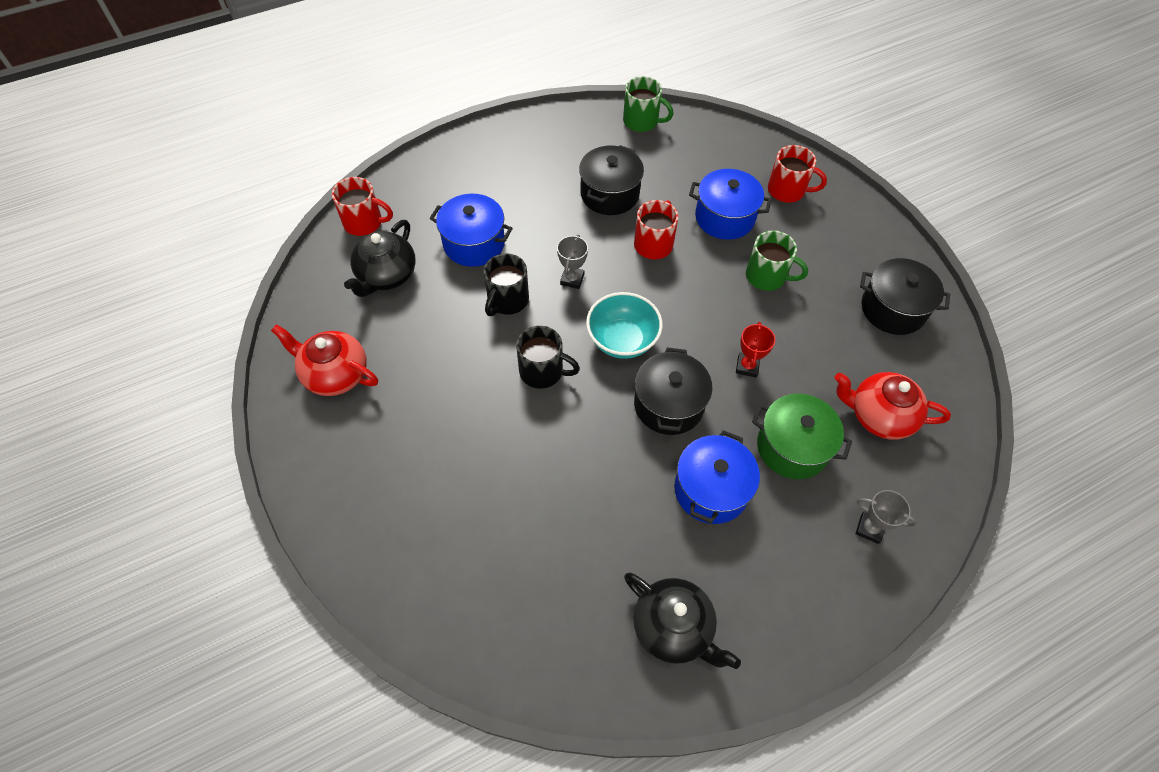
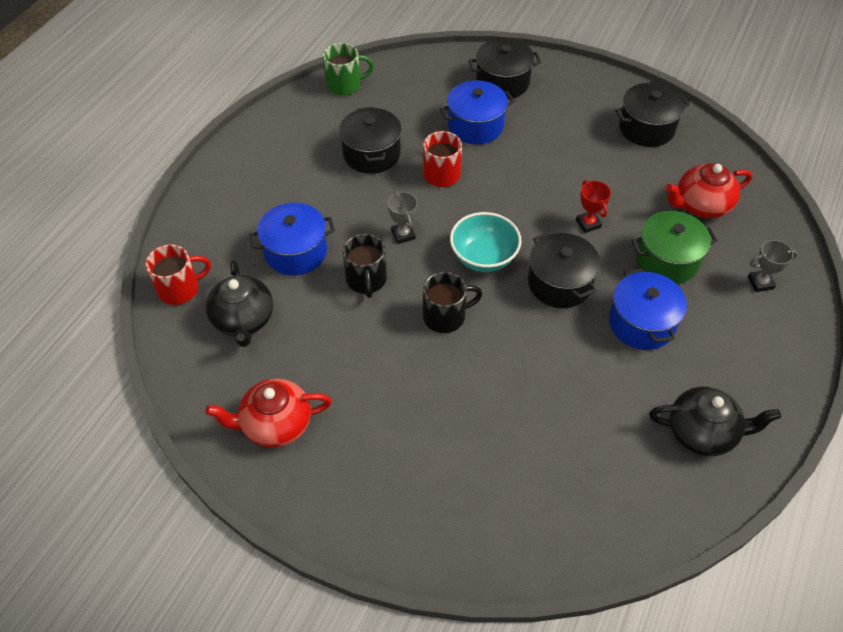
camera: 35 degrees left, 5 degrees down
(767, 276) = (544, 152): green mug -> none
(787, 190) = (502, 82): red mug -> black pot

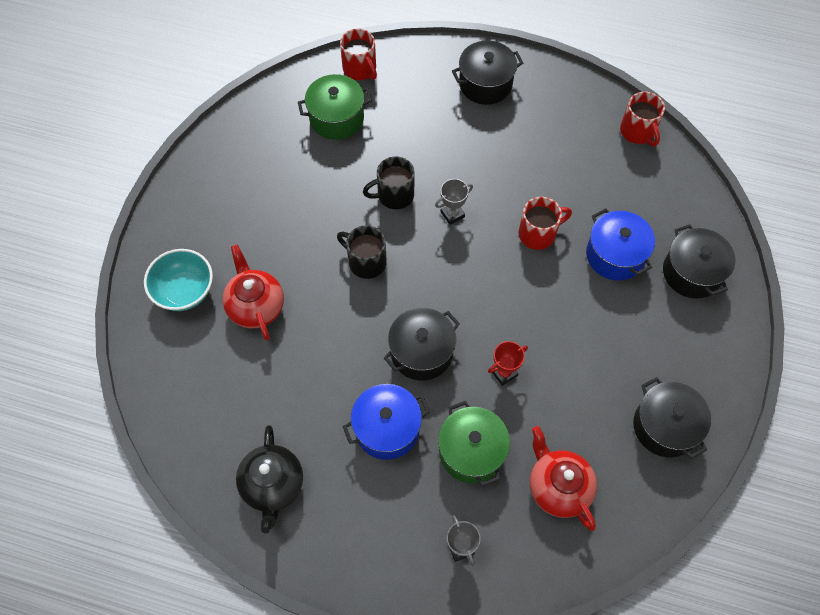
camera: 80 degrees right, 10 degrees up
(243, 320) = (336, 118): black teapot -> green pot
(275, 424) = (244, 161): red teapot -> red teapot (255, 306)
(296, 252) = (414, 137): blue pot -> none
(345, 85) = (638, 132): green mug -> red mug
(372, 154) = (548, 172): black pot -> black pot (485, 84)
(445, 316) = (366, 262): black mug -> black mug turned 150 degrees clockwise
(483, 257) = (439, 284): turquoise bowl -> turquoise bowl (184, 291)

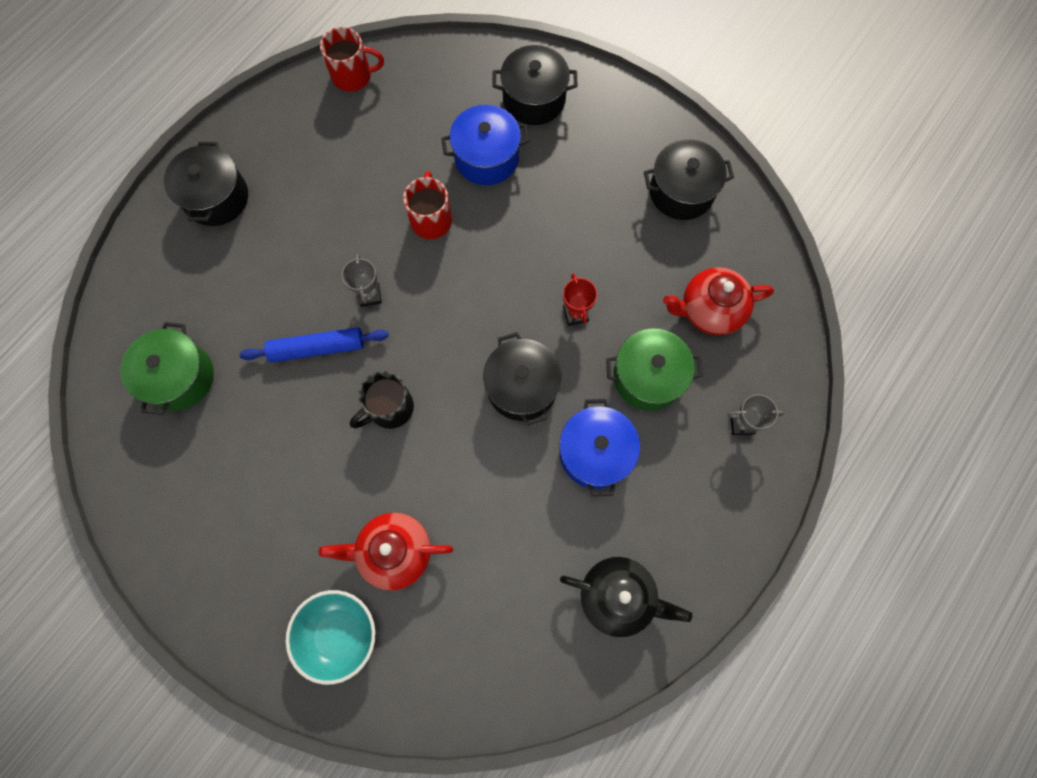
camera: 70 degrees left, 10 degrees up
(360, 69) = (122, 326): red mug -> none
(394, 195) = (317, 348): black mug -> blue rolling pin

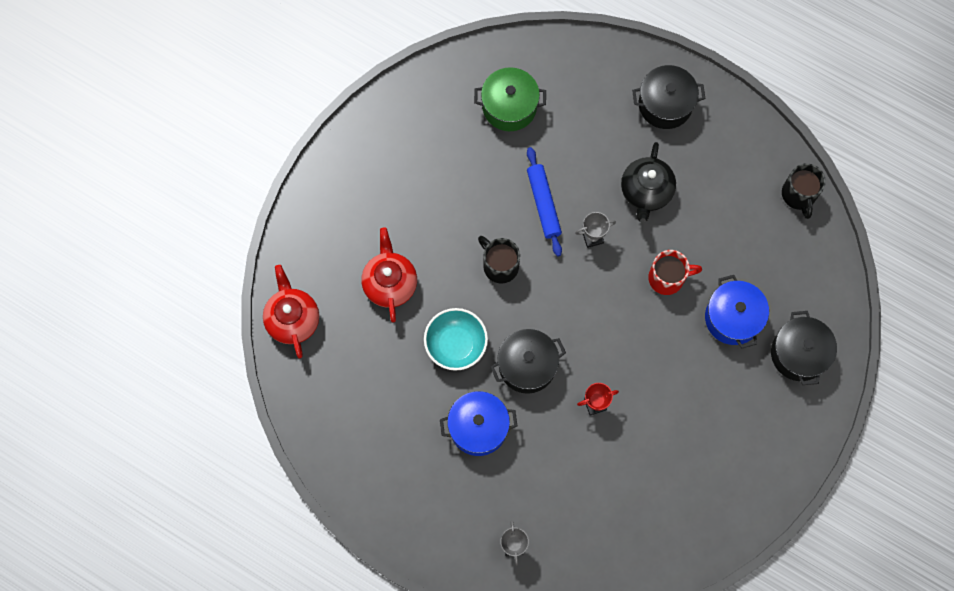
camera: 85 degrees right, 0 degrees up
(339, 633) = (329, 252): turquoise bowl -> turquoise bowl (456, 345)
(353, 76) = (799, 195): red mug -> black mug
(618, 596) = (369, 451): black teapot -> black teapot (646, 192)
(647, 377) = (545, 467): green pot -> none
(681, 192) = (722, 490): black pot -> none
(709, 310) = (611, 517): red teapot -> red teapot (292, 319)

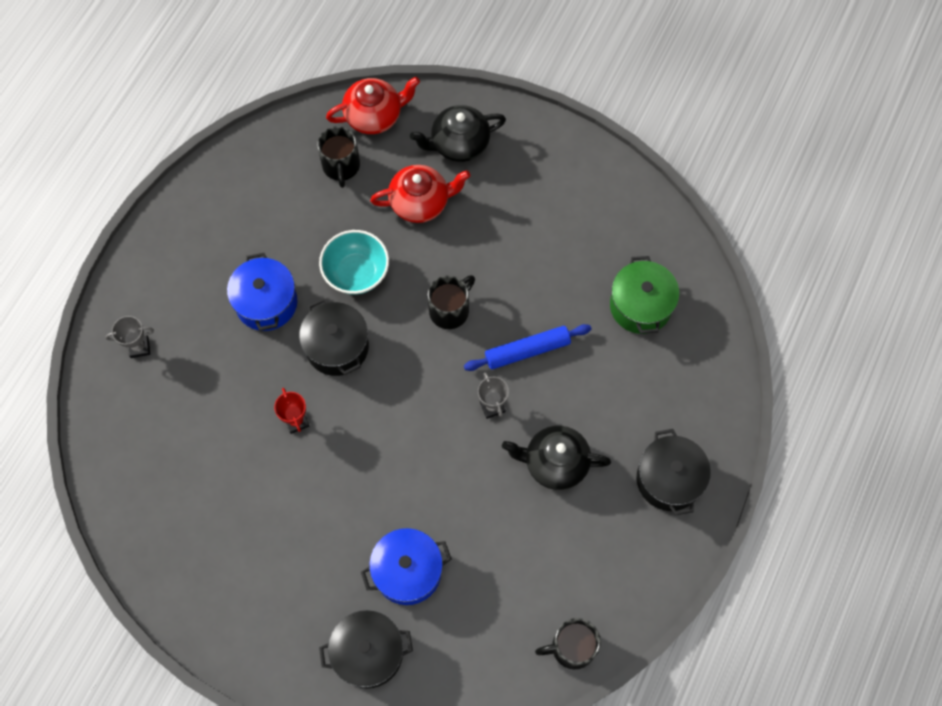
camera: 85 degrees right, 5 degrees down
(332, 244) = (459, 144): none -> black teapot
(344, 353) = (341, 166): none -> black mug
(667, 278) = (451, 493): red mug -> none

